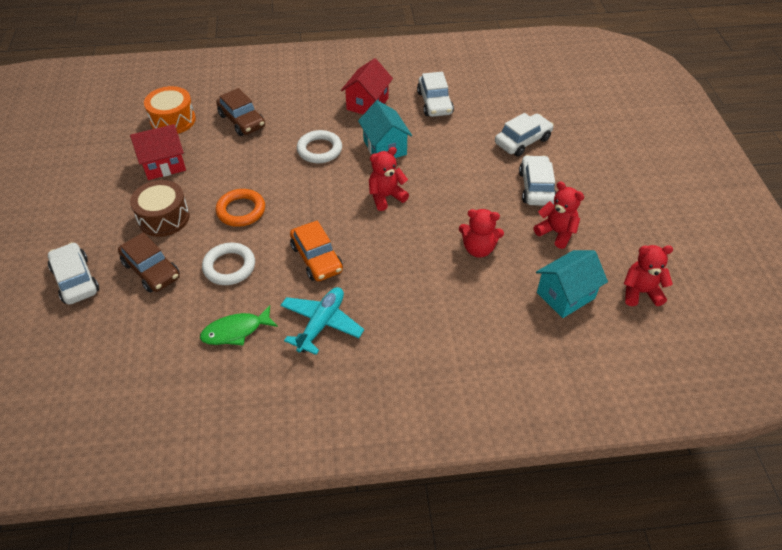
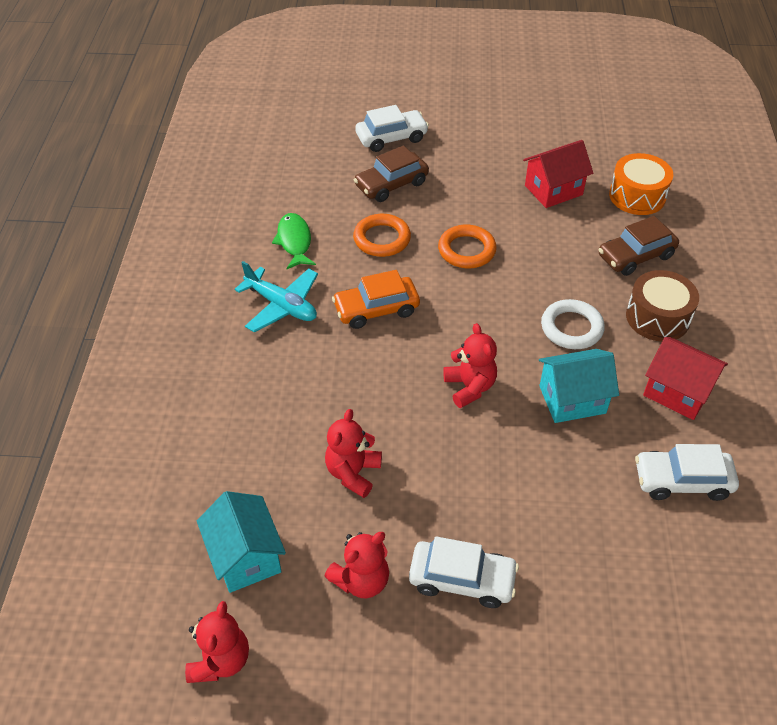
camera: 100 degrees right, 0 degrees up
(164, 165) = (553, 190): red house -> red house turned 75 degrees clockwise
(164, 218) = (465, 191): brown drum -> brown drum (657, 317)
(229, 267) = (382, 239): white ring -> orange ring
(522, 141) = (578, 590): white car -> none

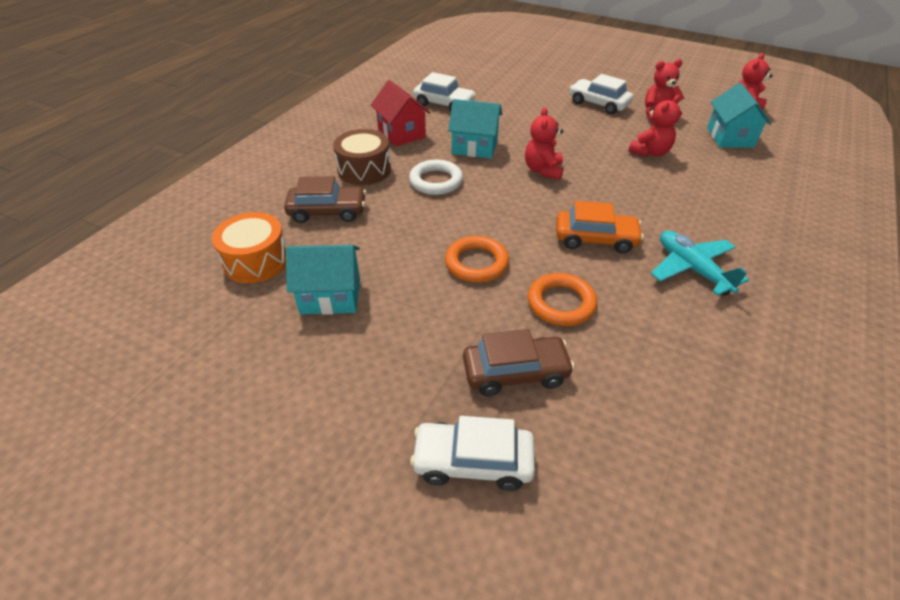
camera: 155 degrees left, 5 degrees down
(294, 241) = (668, 333): green fish -> none
(553, 190) = (330, 296): red house -> turquoise house

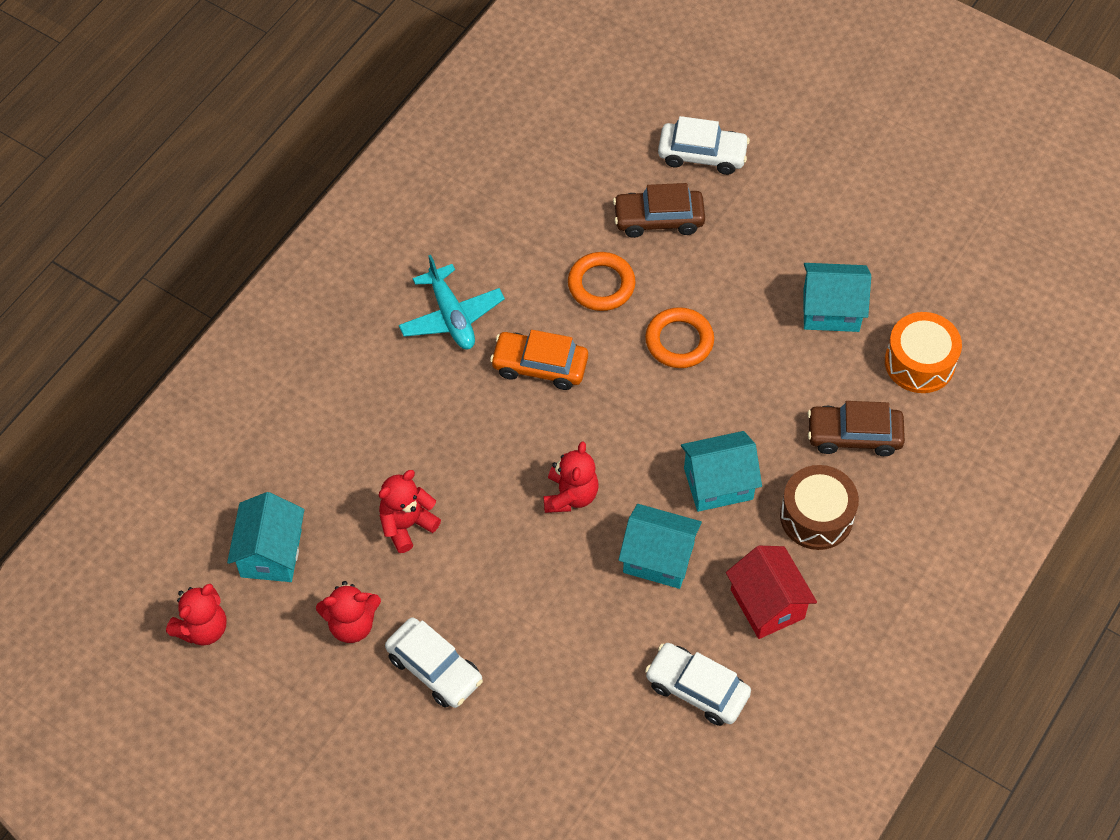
camera: 175 degrees left, 15 degrees up
(436, 181) = (718, 483): white ring -> turquoise house

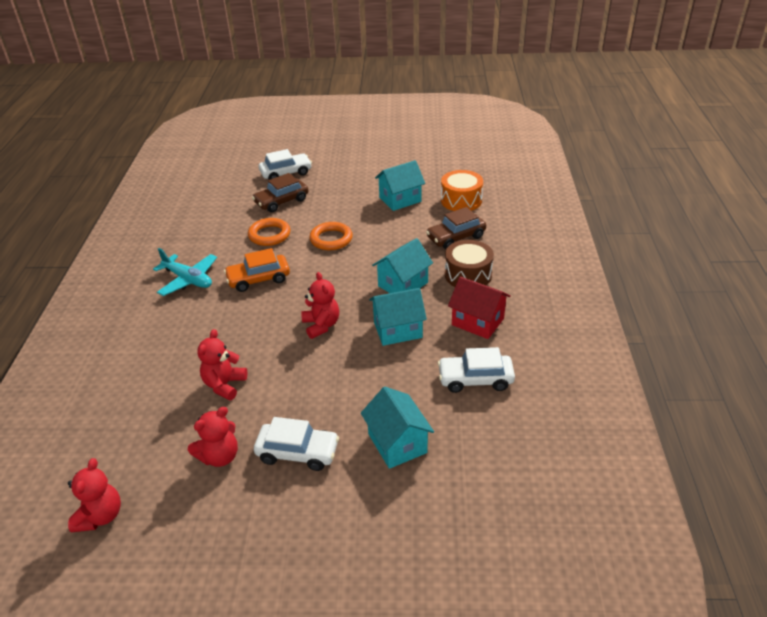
camera: 30 degrees left, 20 degrees down
(271, 553) = (133, 444): turquoise house -> turquoise house (397, 443)

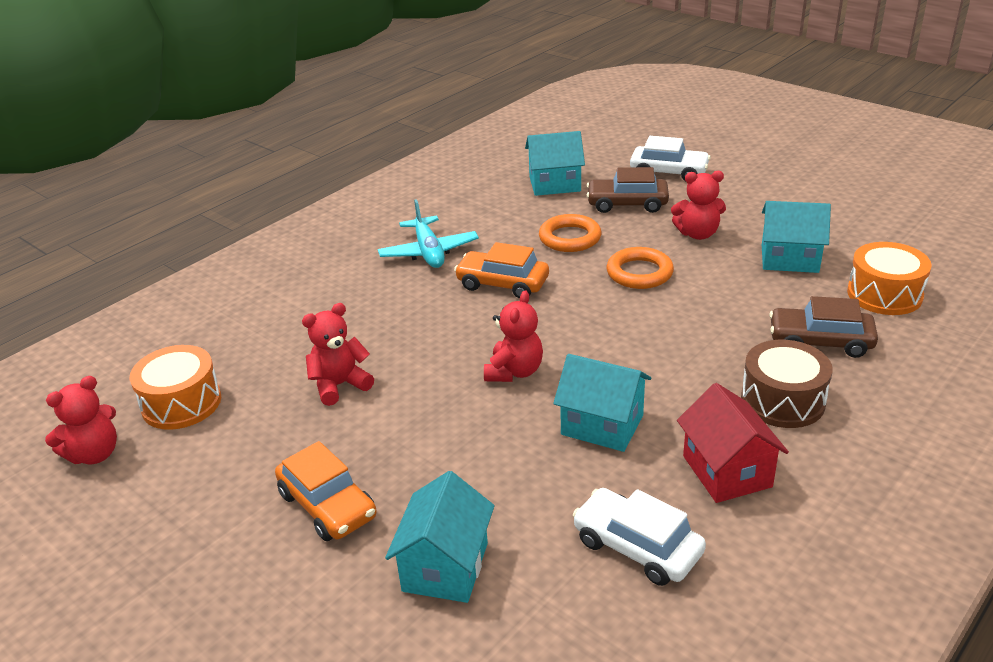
camera: 40 degrees right, 5 degrees down
(126, 452) = (181, 403): none -> orange drum
(219, 456) = (251, 460): red teddy bear -> red teddy bear (698, 234)
(297, 452) = (327, 505): white car -> orange car
(403, 284) = (673, 370): turquoise house -> turquoise house (554, 184)

